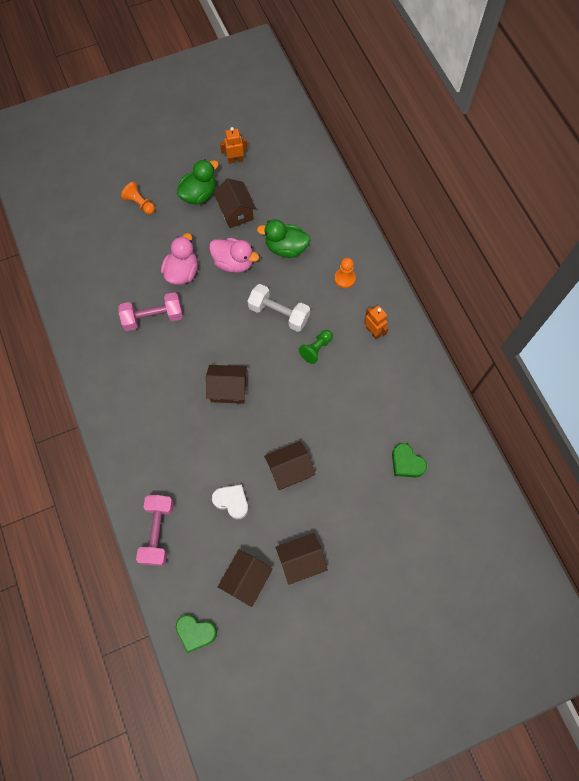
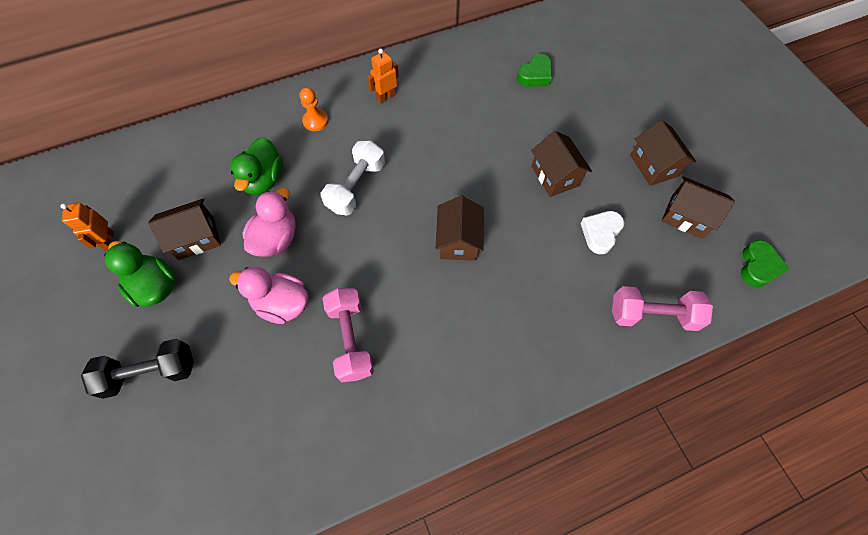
camera: 90 degrees left, 5 degrees down
(140, 203) = (150, 373): orange pawn -> black dumbbell
(316, 349) = (405, 149): green pawn -> none

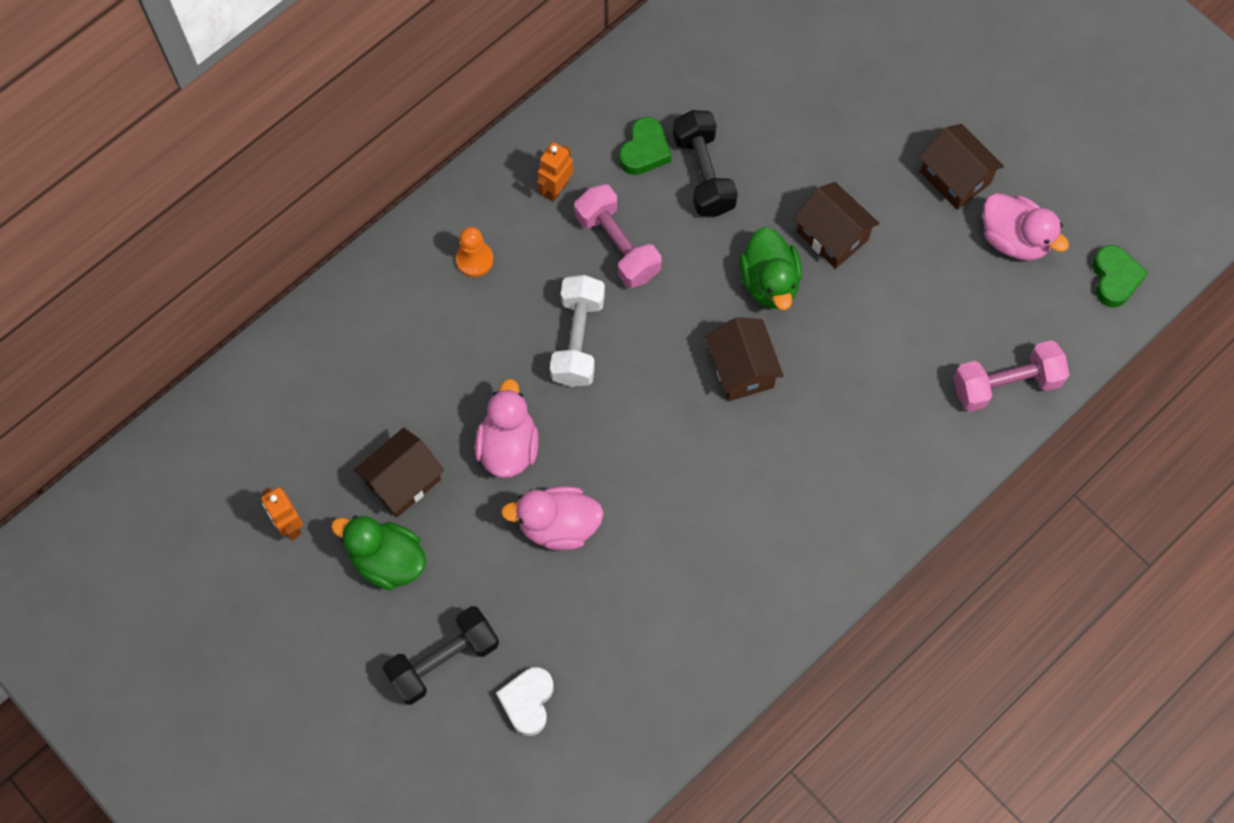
camera: 20 degrees left, 5 degrees up
(263, 180) = (448, 371): green duck -> green duck (769, 282)
(351, 339) = (663, 538): pink dumbbell -> pink dumbbell (617, 245)
(483, 115) = (703, 174): none -> black dumbbell
(535, 75) = (752, 83): green heart -> green heart (644, 151)
(600, 233) = (914, 298): white heart -> white heart (528, 701)
(686, 216) = (1014, 239): brown house -> pink duck

